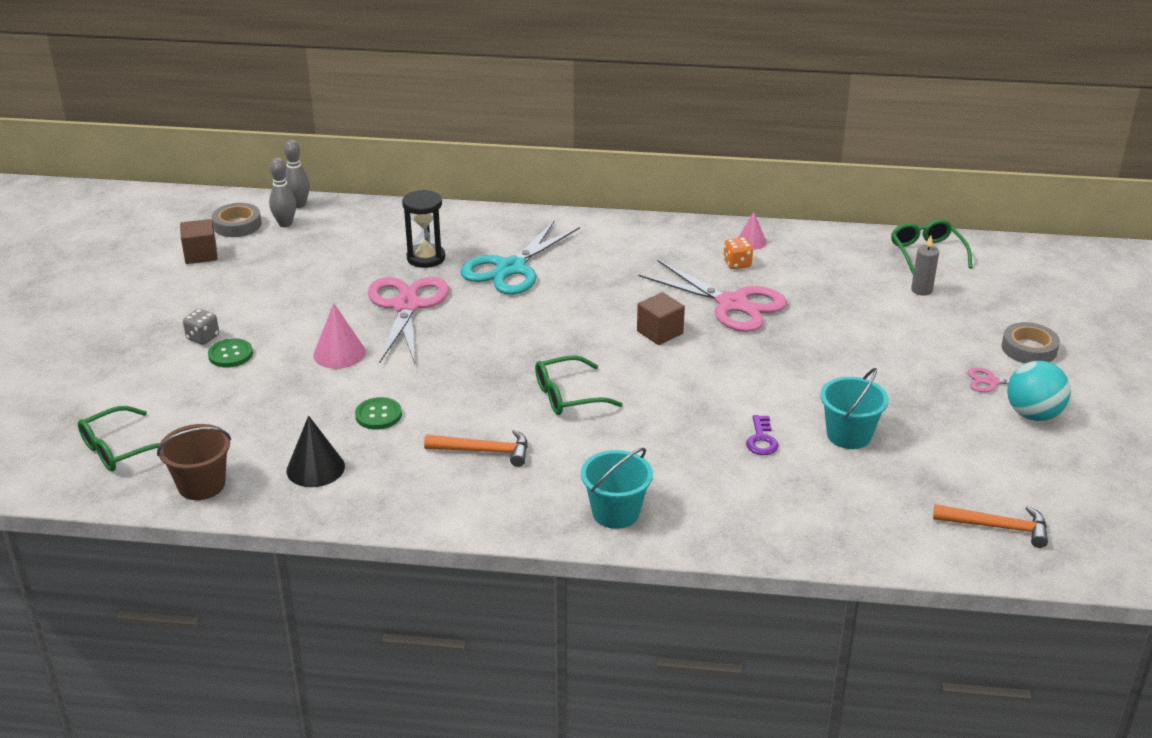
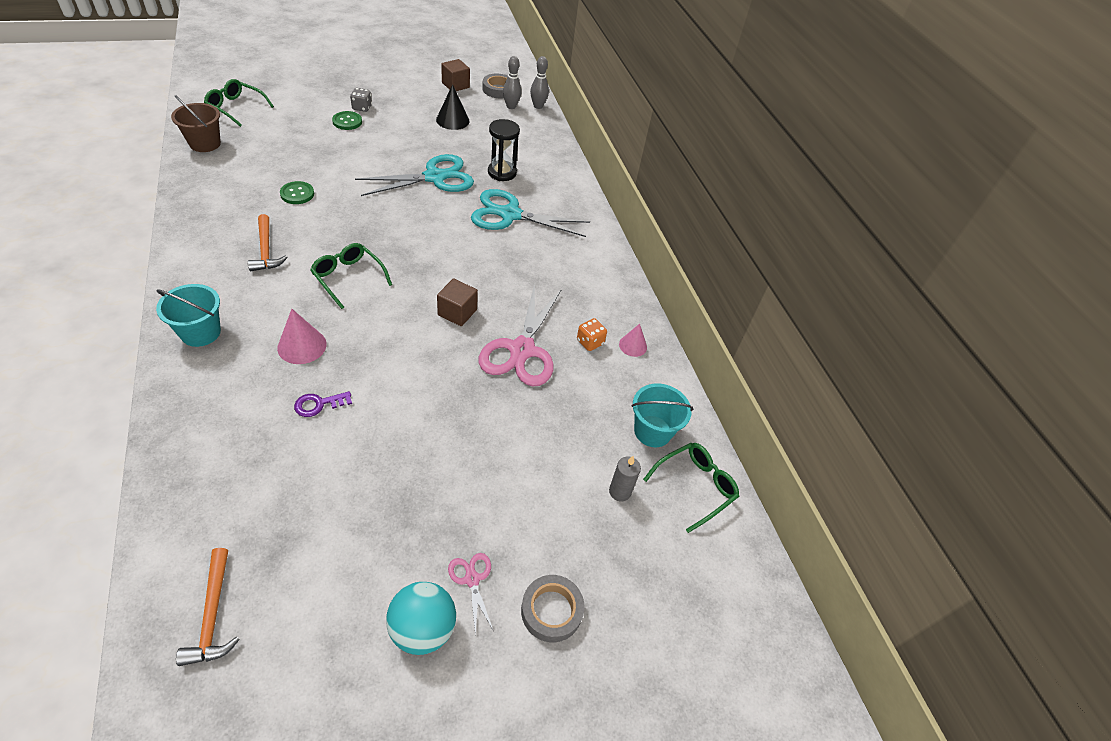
camera: 60 degrees right, 15 degrees up
(315, 468) = (230, 181): black cone -> black cone (452, 120)
(339, 353) = (365, 162): pink cone -> pink cone (302, 346)
(406, 306) = (435, 177): pink scissors -> turquoise scissors
(849, 435) = (341, 467): turquoise bucket -> turquoise bucket (652, 431)

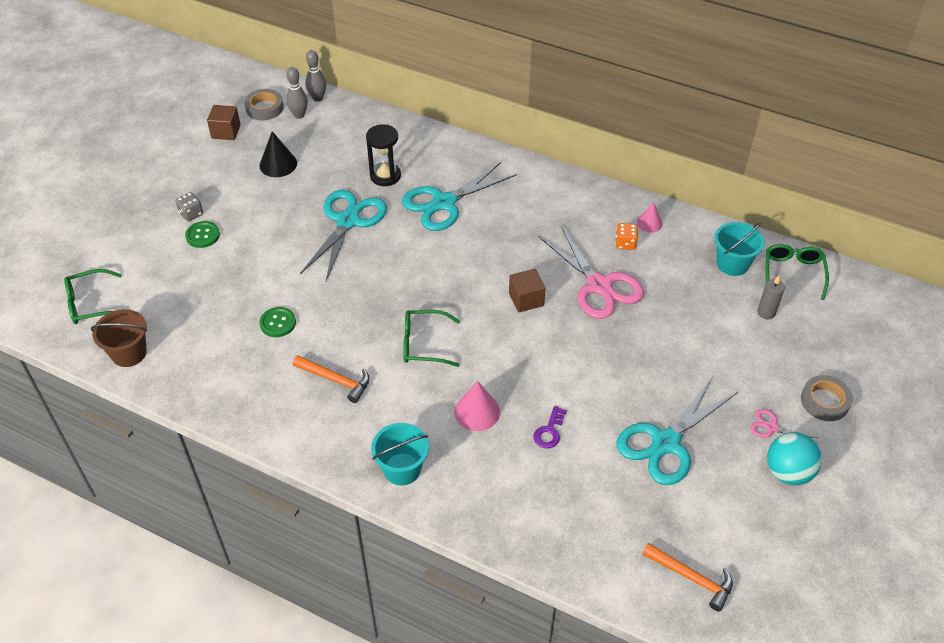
camera: 40 degrees left, 0 degrees up
(376, 498) = (666, 443): none -> turquoise scissors

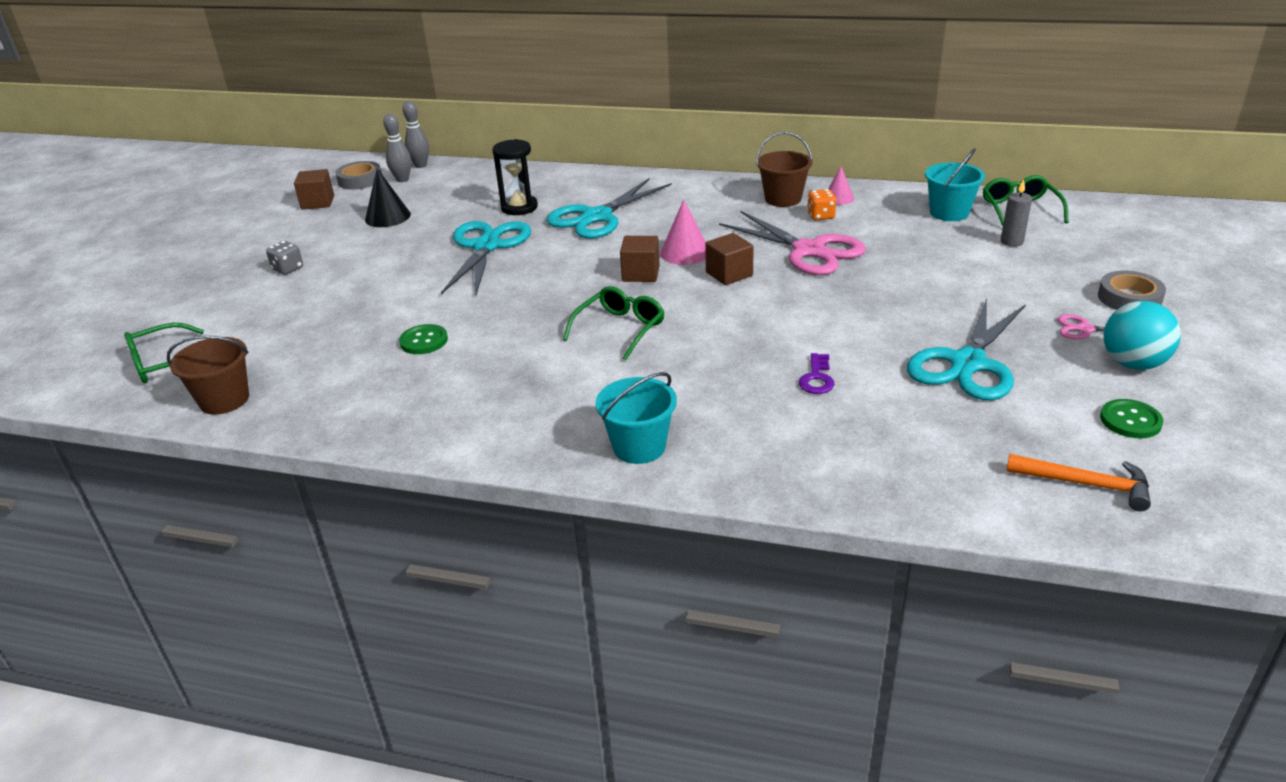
camera: 10 degrees left, 15 degrees down
(202, 235) = (306, 284): green button -> green button (1130, 420)
(336, 380) = (517, 379): orange hammer -> none
(424, 344) = (620, 329): green glasses -> green glasses turned 135 degrees clockwise
(458, 283) = (641, 274): none -> brown cube
(477, 412) = (715, 376): pink cone -> pink cone (685, 252)
(603, 214) = (783, 199): none -> brown bucket

